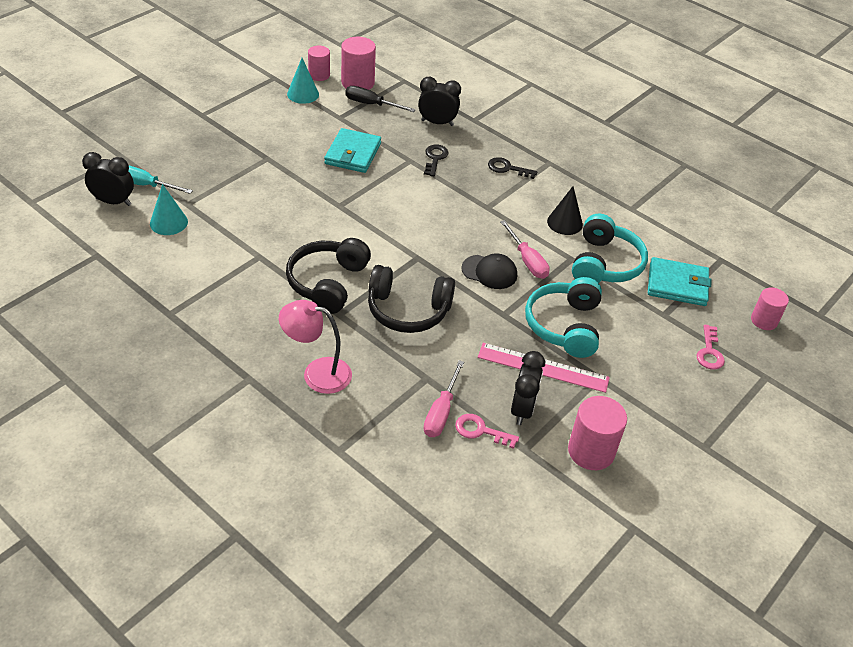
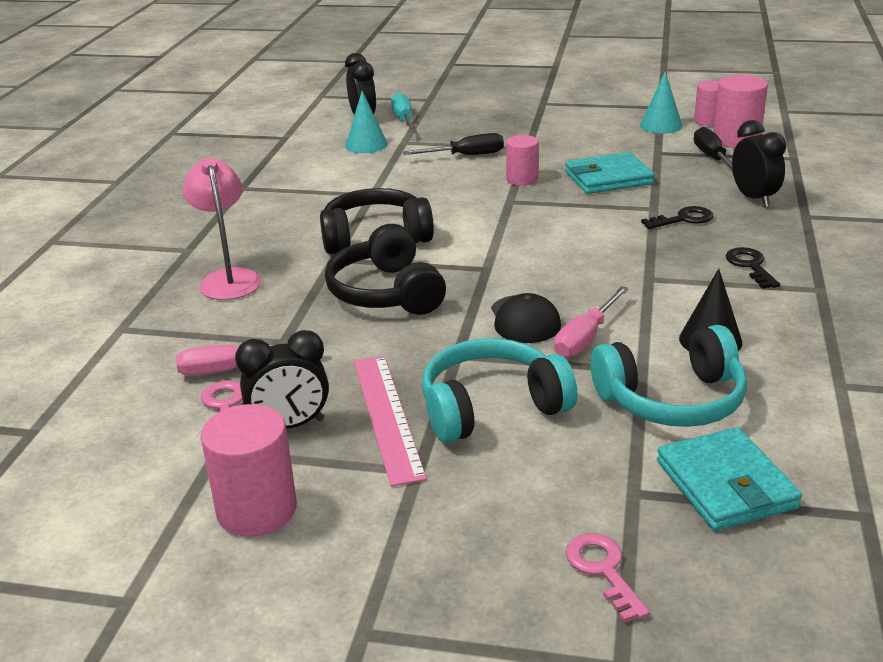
camera: 65 degrees right, 15 degrees down
(248, 189) = (466, 156): none -> black screwdriver
(709, 352) = (603, 571): pink key -> pink key turned 90 degrees clockwise
(764, 320) = (774, 619): pink cylinder -> pink cylinder (522, 179)

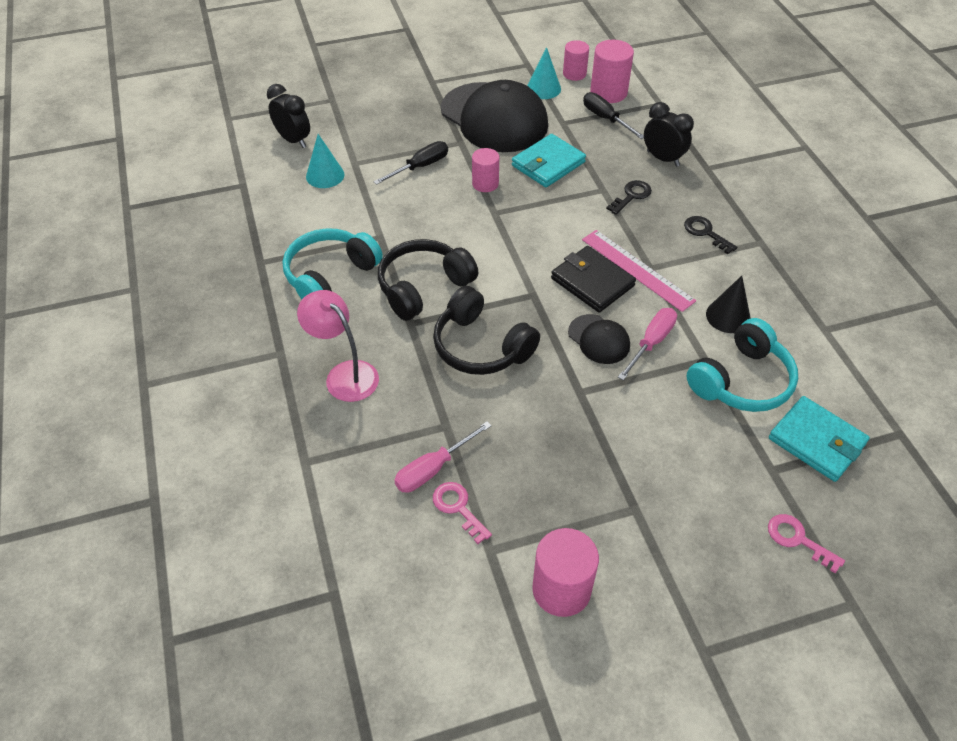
camera: 30 degrees left, 20 degrees up
(290, 425) = (520, 505): black clock -> none
(387, 416) = (578, 469): pink ruler -> pink ruler (637, 269)
(404, 120) = (332, 133): turquoise screwdriver -> none
(491, 407) = (639, 433): turquoise headphones -> turquoise headphones (330, 275)
(565, 274) = (592, 282): none -> black wallet
(582, 136) = (494, 118): none -> black cap
(586, 338) = (651, 343): pink screwdriver -> pink screwdriver turned 150 degrees counterclockwise

